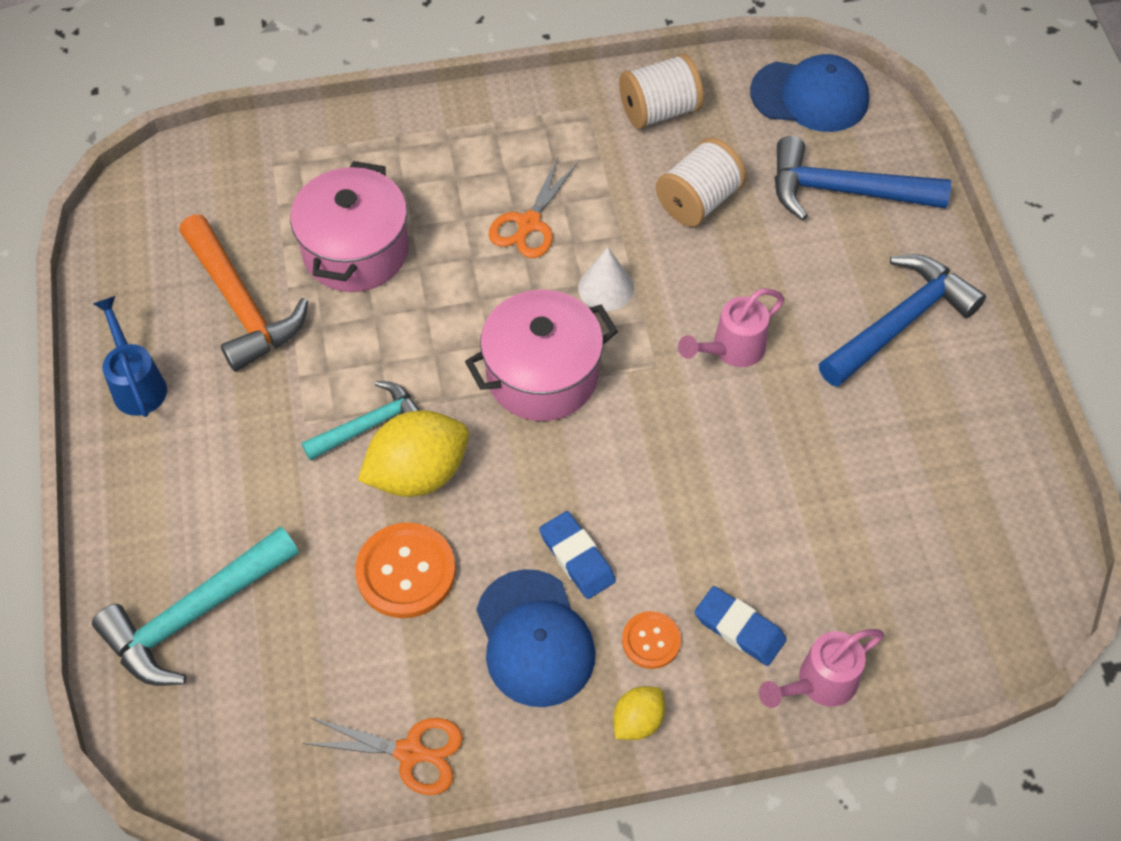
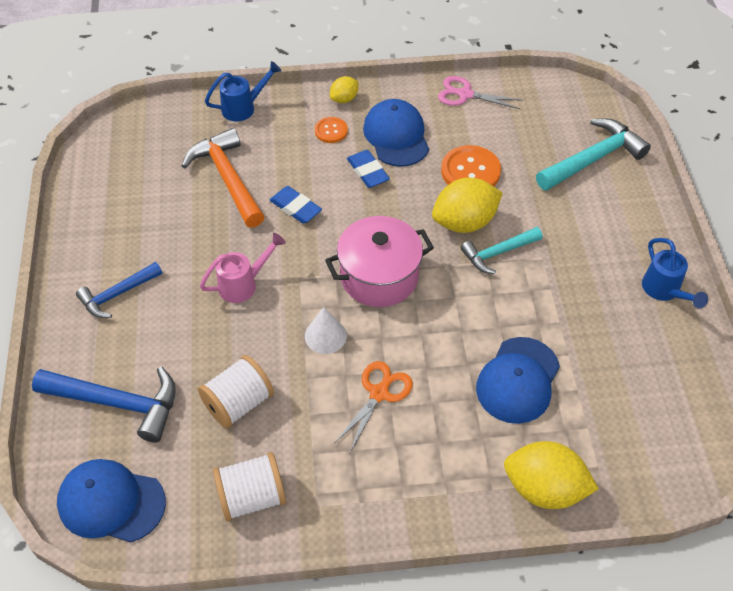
camera: 175 degrees left, 5 degrees down
(241, 305) = (601, 343): orange hammer -> orange hammer (227, 178)
(337, 140) = (544, 488): none -> yellow lemon
(356, 251) = (518, 380): pink pot -> blue cap
(411, 752) = (464, 94): orange scissors -> pink scissors
(739, 628) = (280, 133): blue eraser -> blue eraser (295, 207)
(818, 684) = (244, 107): pink watering can -> blue watering can
(900, 322) = (117, 294): blue hammer -> blue hammer, size x0.63

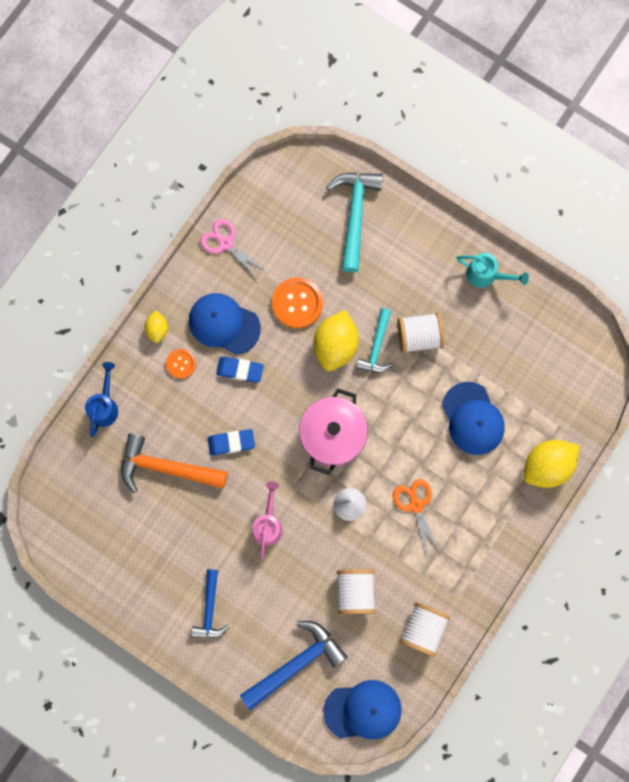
camera: 50 degrees left, 25 degrees up
(111, 502) = (363, 710): blue cap -> blue cap turned 150 degrees counterclockwise
(464, 94) = (225, 243): pink scissors -> pink scissors turned 75 degrees clockwise
(545, 278) = (419, 336): none -> white spool
(664, 291) = (486, 275): blue watering can -> turquoise watering can

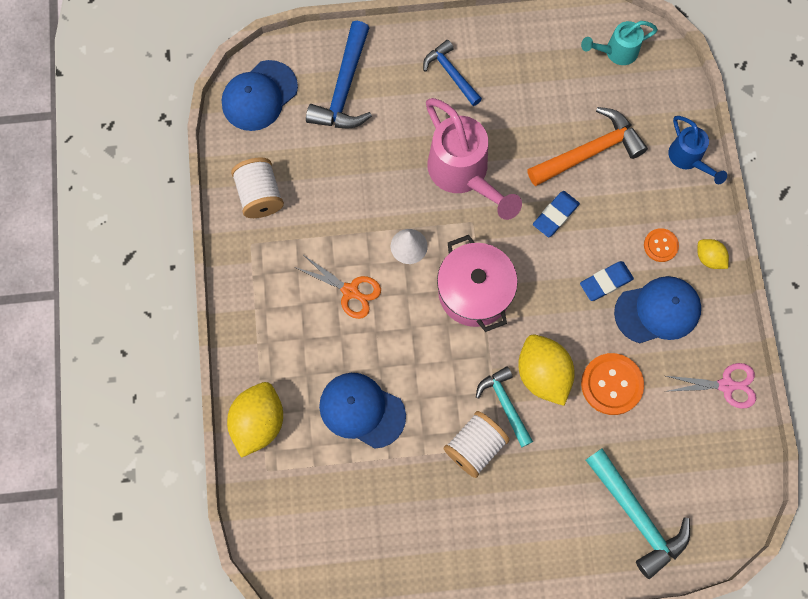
camera: 140 degrees right, 5 degrees down
(268, 524) = (464, 175): pink watering can -> pink watering can, size x1.79
(355, 592) = (342, 179): white spool -> none
(486, 275) = (461, 563): turquoise watering can -> turquoise watering can (616, 52)

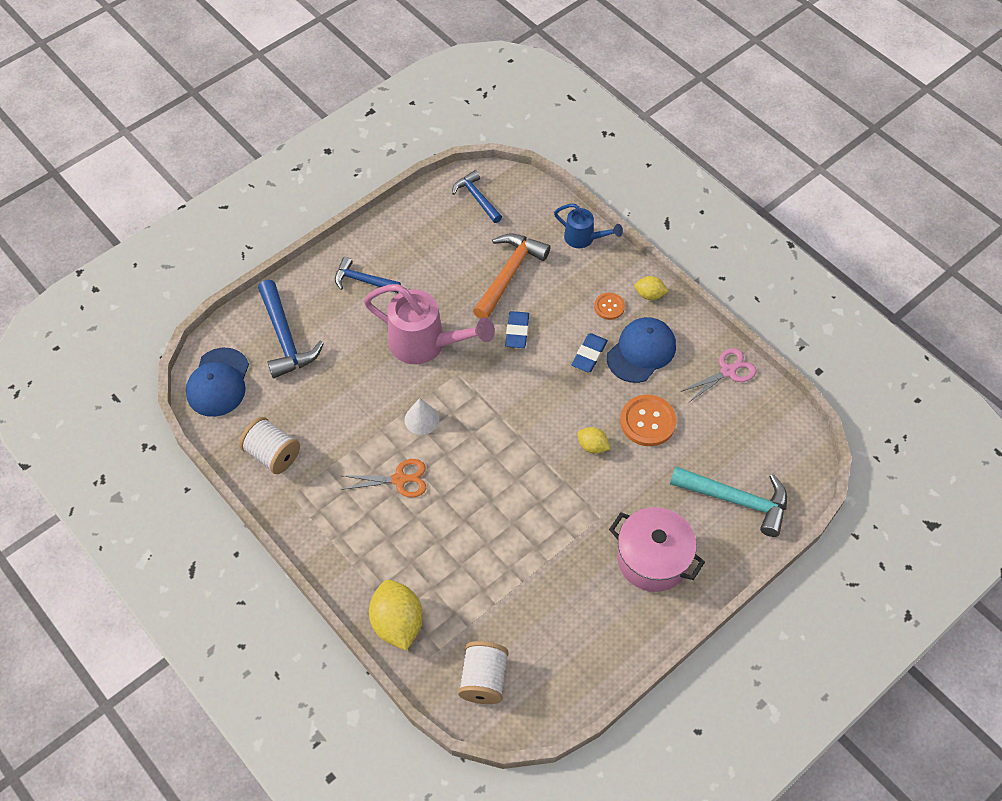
camera: 35 degrees left, 15 degrees down
(362, 410) = (474, 560): blue cap -> none
(474, 292) = (497, 421): pink pot -> pink pot (652, 559)
(475, 447) = (581, 530): white spool -> white spool (483, 679)
(505, 404) = (580, 485): turquoise hammer -> none
(542, 374) = (592, 446): yellow lemon -> yellow lemon, size x0.53
(616, 52) = (477, 198): turquoise watering can -> blue hammer

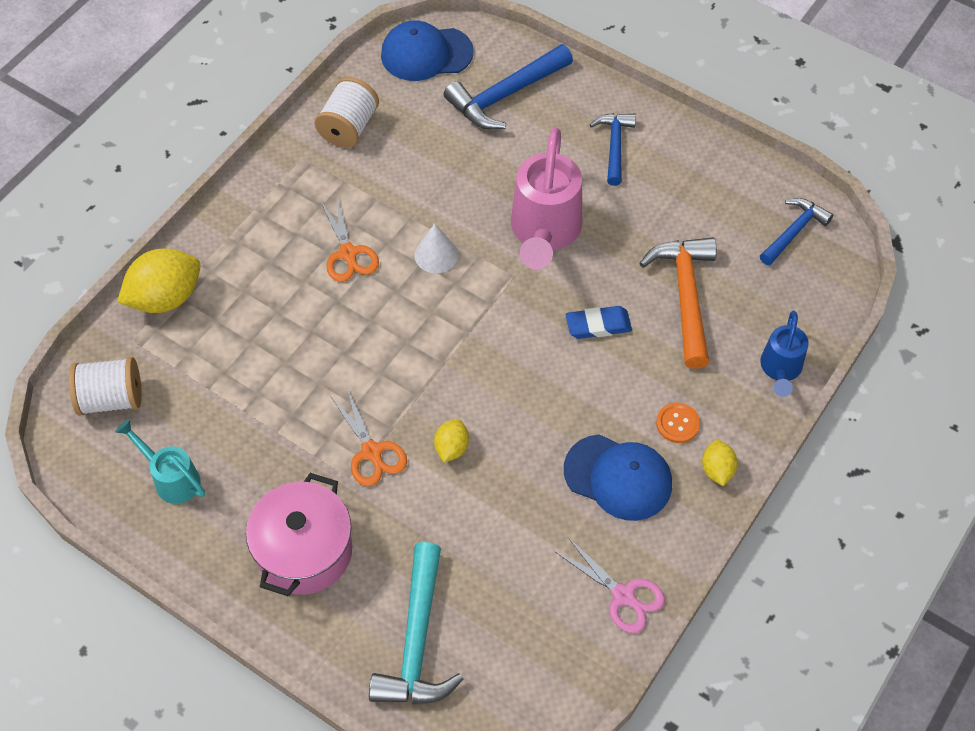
camera: 75 degrees right, 0 degrees up
(509, 274) = (685, 296): orange hammer -> orange hammer turned 105 degrees counterclockwise
(569, 643) = (171, 478): none -> turquoise watering can
(582, 498) = (372, 452): none -> orange scissors
(589, 355) = (591, 415): blue eraser -> none
(648, 421) = (509, 506): orange button -> none

